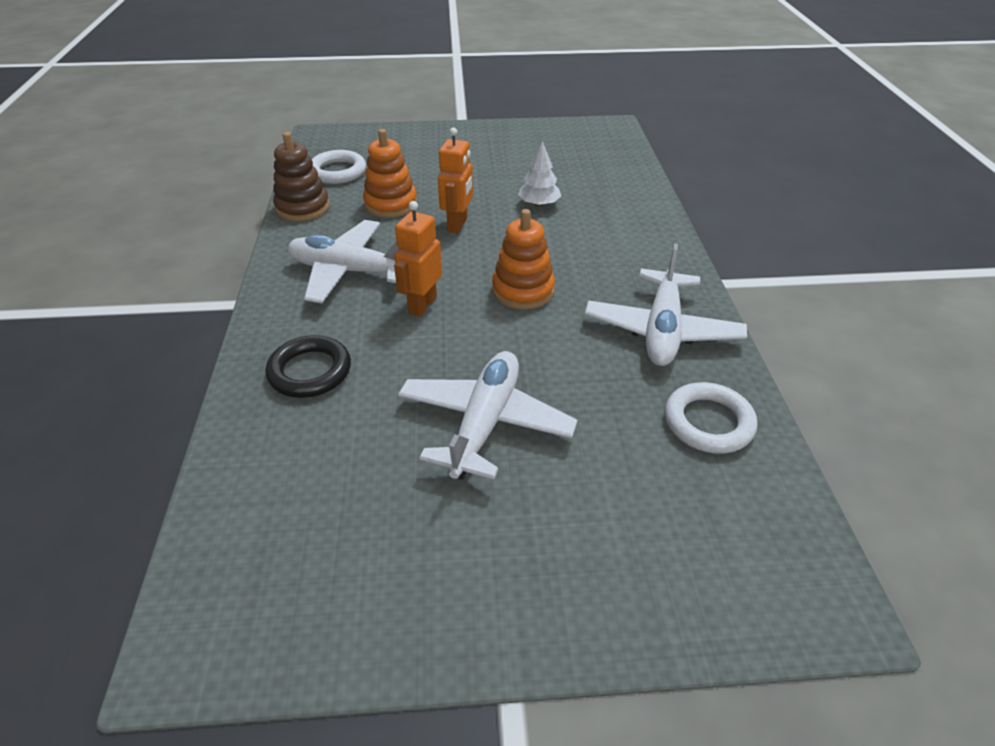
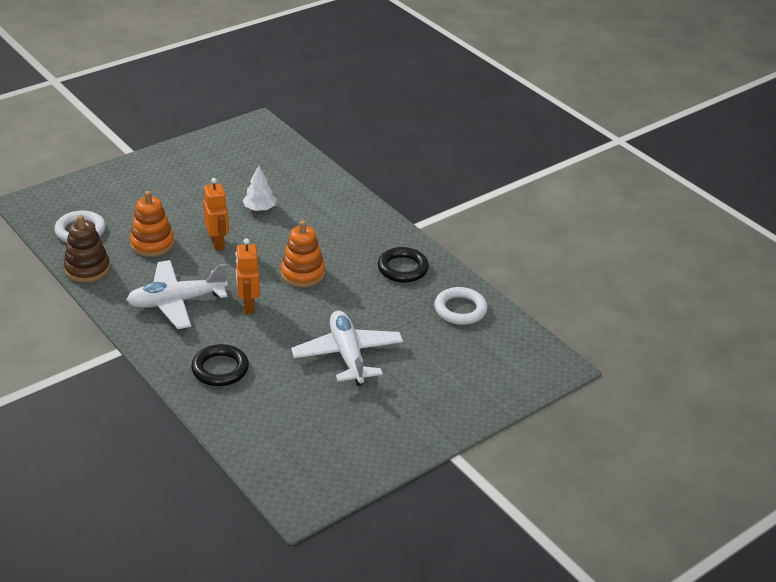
camera: 35 degrees left, 5 degrees down
(662, 330) = (403, 268): white plane -> black ring

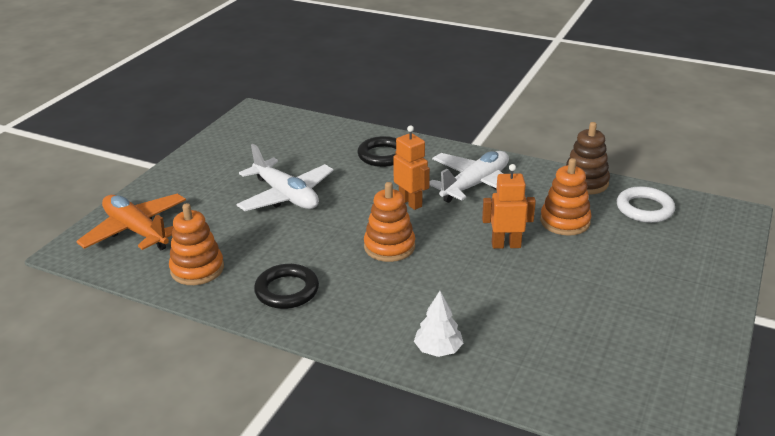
camera: 155 degrees right, 5 degrees down
(217, 243) = (506, 245): orange robot -> orange robot turned 135 degrees clockwise
(259, 208) = (512, 300): white tree -> white tree (438, 349)
(460, 309) = (197, 269): white ring -> orange stacking toy
(498, 367) = (136, 231): none -> orange plane

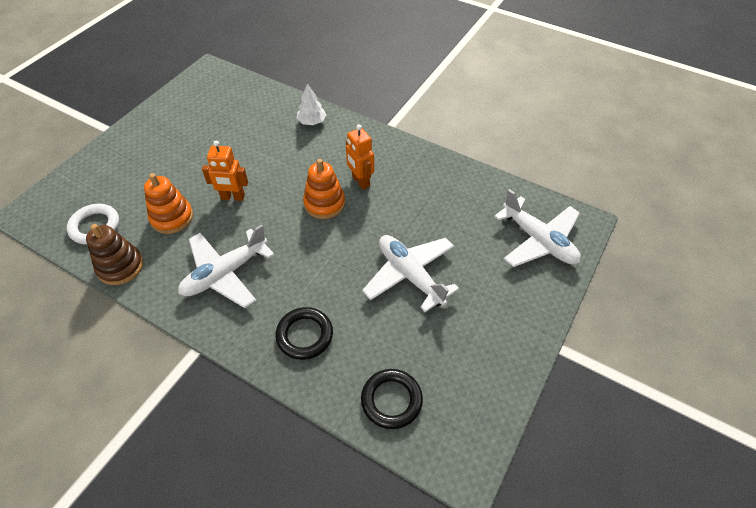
camera: 175 degrees left, 20 degrees up
(136, 231) = (538, 241): orange plane -> white plane
(197, 269) = (474, 194): orange stacking toy -> none
(287, 290) = (404, 170): black ring -> black ring (391, 400)
(410, 202) = (294, 254): orange robot -> orange robot (360, 181)

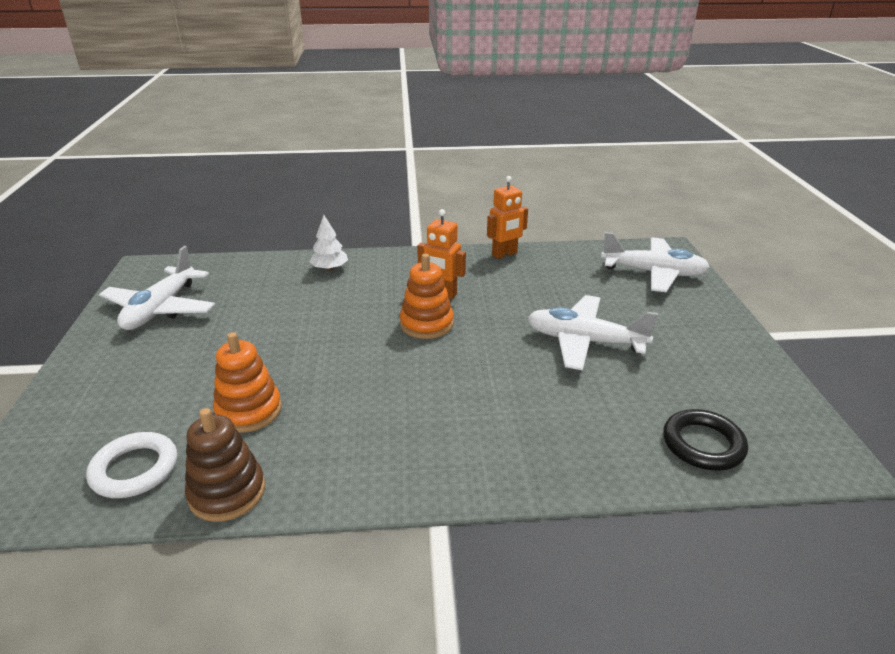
camera: 35 degrees left, 20 degrees down
(225, 274) = (387, 430): white plane -> white plane (161, 309)
(233, 197) = (311, 360): orange robot -> orange robot (504, 254)
(304, 335) = (549, 438): black ring -> none

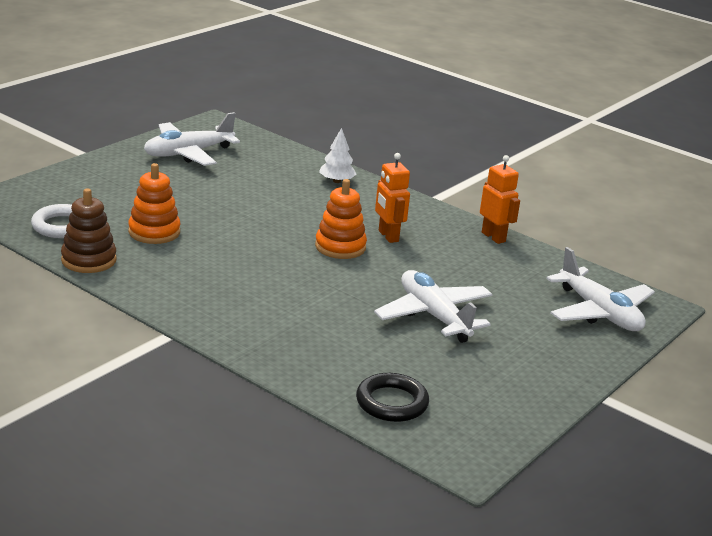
camera: 40 degrees right, 5 degrees down
(504, 254) = (493, 237): orange robot -> orange robot turned 135 degrees counterclockwise

